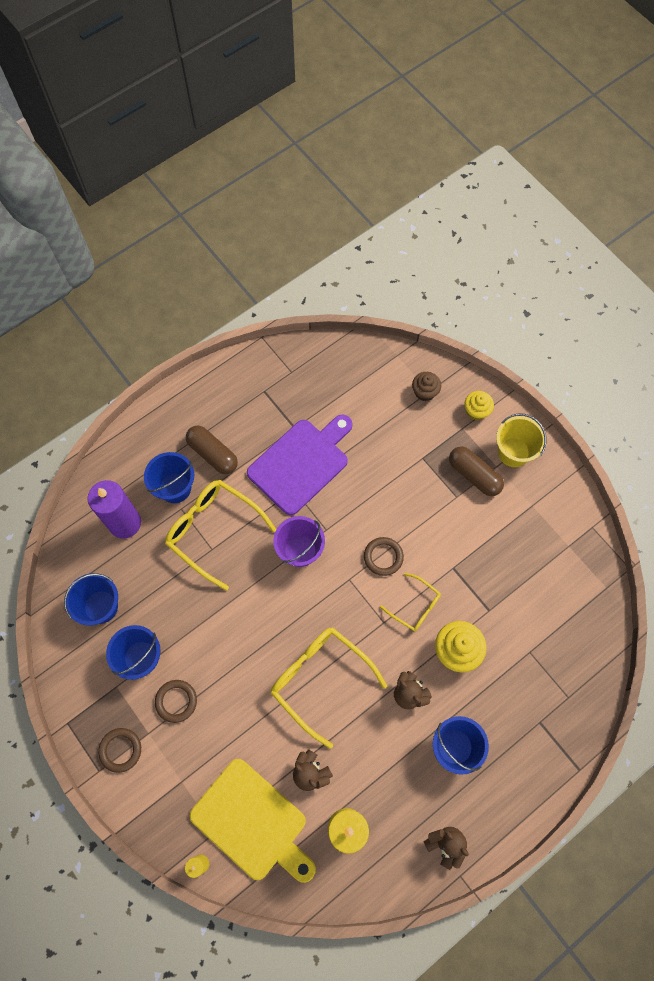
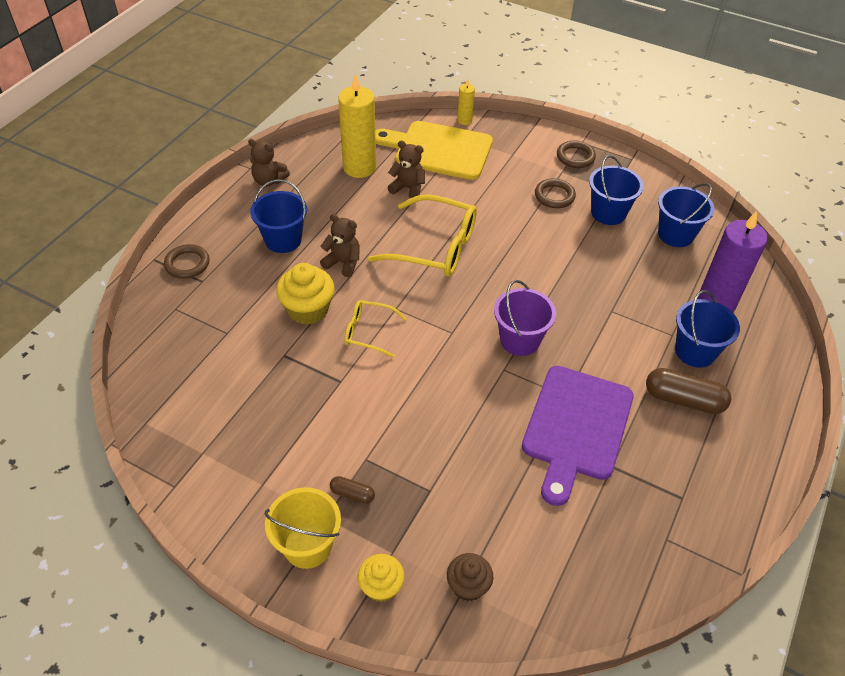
camera: 155 degrees right, 20 degrees down
(214, 531) = (622, 326): yellow glasses -> none
(383, 557) = (425, 365): brown ring -> brown ring (187, 264)
(474, 475) = (352, 494): brown capsule -> brown capsule, size x0.52

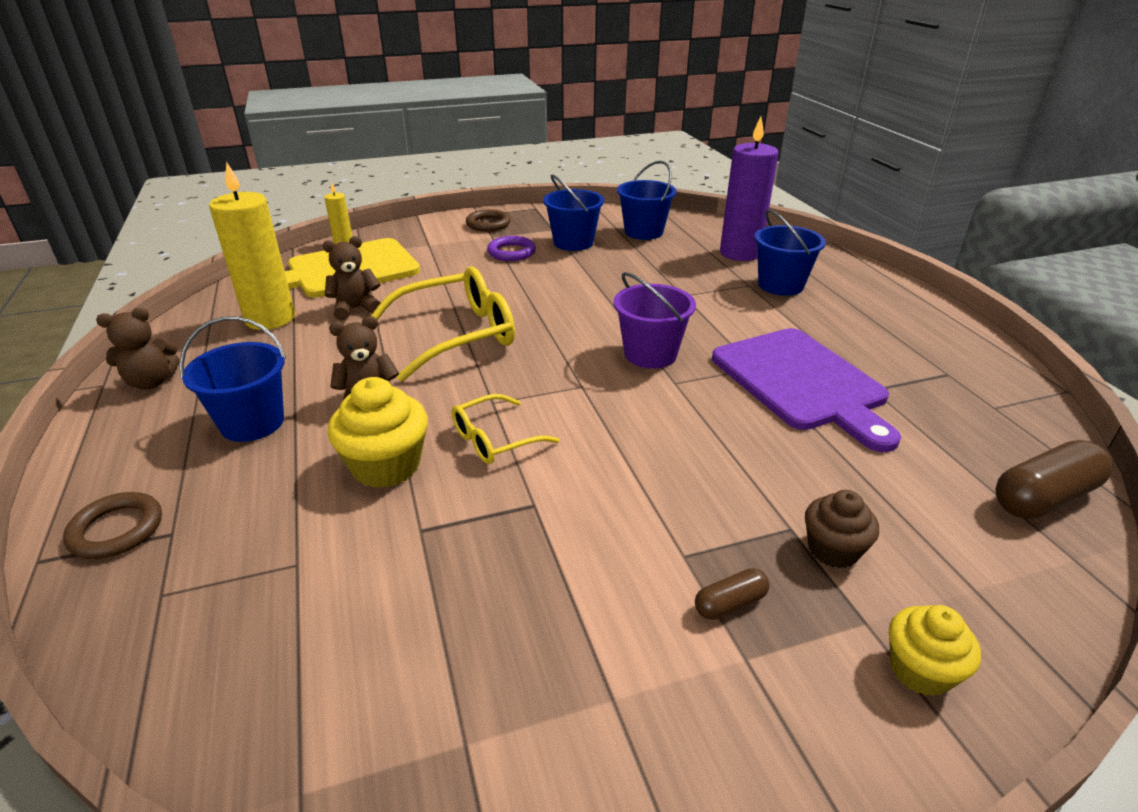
camera: 45 degrees left, 15 degrees down
(307, 546) = (782, 714): yellow bucket -> none
(468, 585) = (972, 580): brown cupcake -> brown cupcake (833, 549)
(554, 196) = (511, 252): brown ring -> purple ring
(683, 400) = (829, 316): brown capsule -> brown capsule (1044, 497)

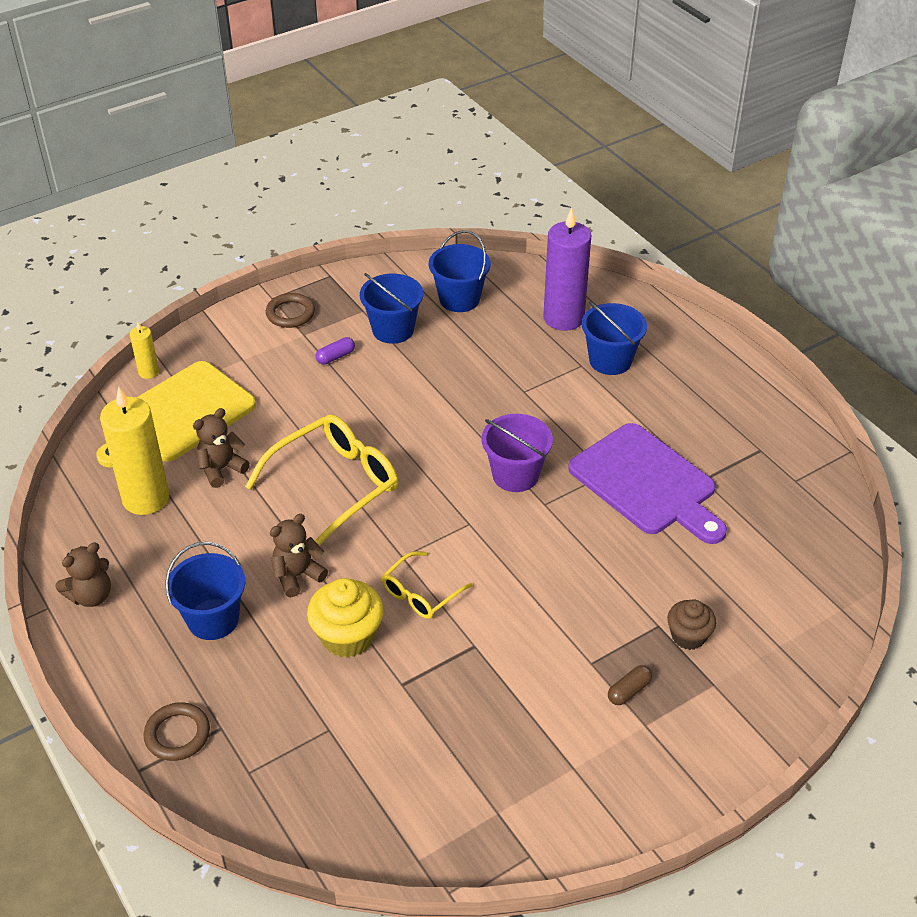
camera: 15 degrees left, 10 degrees up
(511, 252) = (335, 357): purple ring -> purple capsule
(920, 670) = (747, 708): yellow cupcake -> none
(1044, 497) = (825, 562): brown capsule -> none

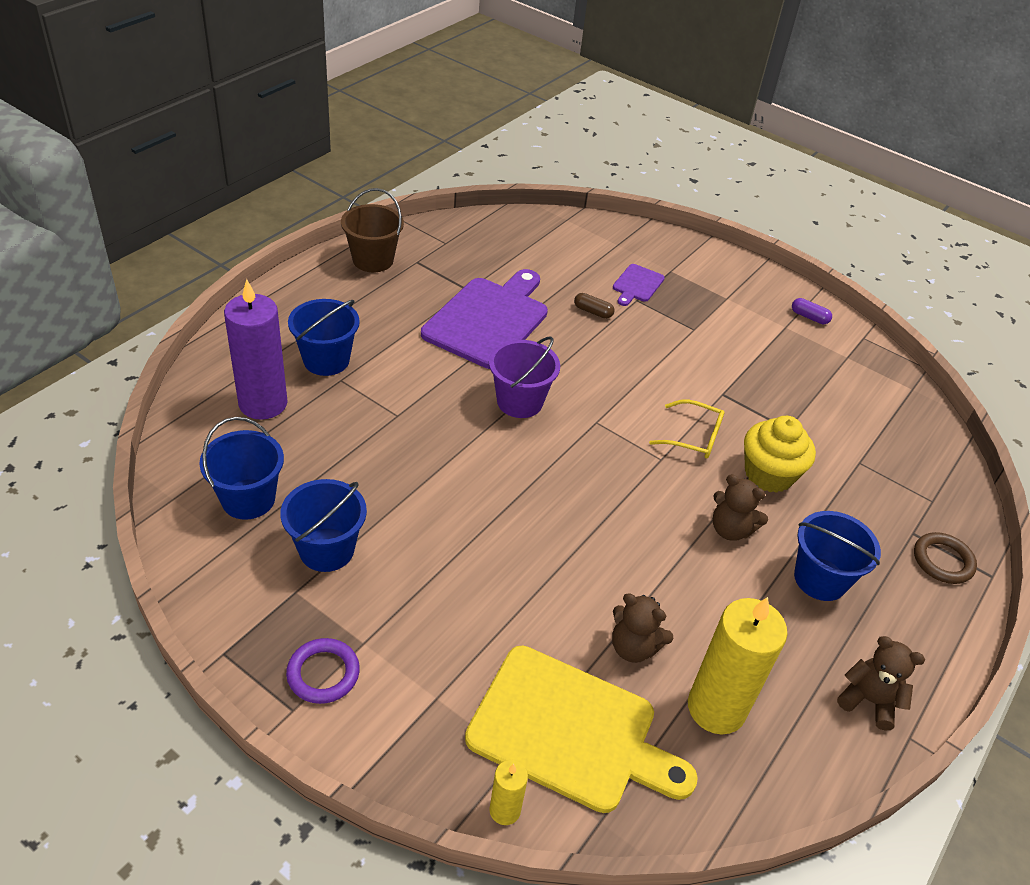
camera: 115 degrees left, 0 degrees up
(290, 313) = (323, 673): brown ring -> purple ring
(334, 485) = (603, 534): yellow glasses -> none
(335, 357) = (397, 594): purple capsule -> purple capsule (809, 317)
(629, 691) = (705, 308): brown capsule -> brown capsule (593, 312)
(688, 636) = (637, 285): brown cupcake -> purple cutting board
(766, 416) = (373, 260): none -> brown bucket

